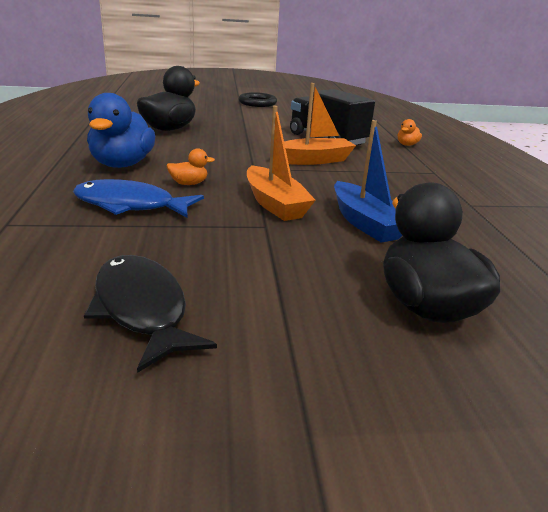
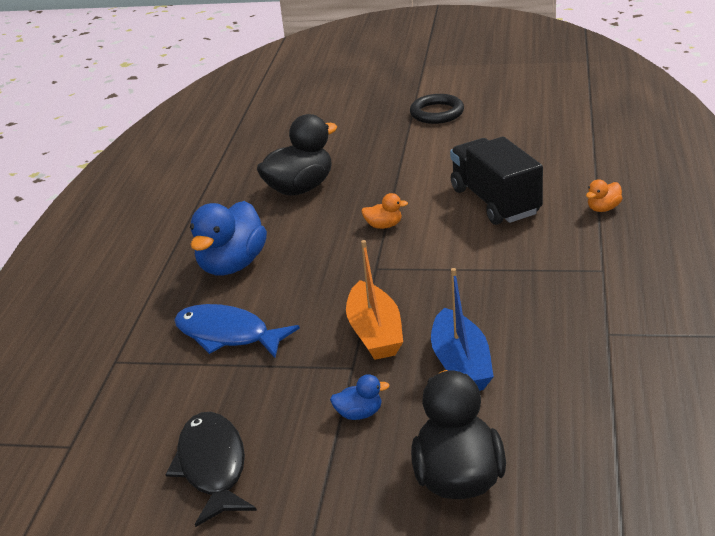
camera: 20 degrees right, 5 degrees up
(189, 184) = (294, 298): orange duck -> orange duck (384, 226)
(291, 258) = (359, 414): none -> blue duck
(314, 160) = (456, 249): orange boat -> none

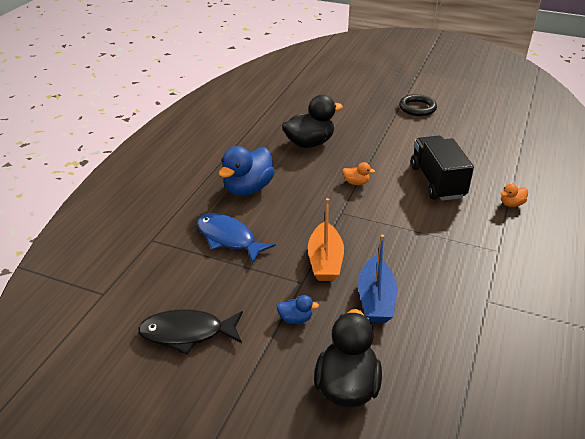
camera: 10 degrees right, 5 degrees up
(212, 467) = (187, 333): black fish -> black fish turned 90 degrees counterclockwise

